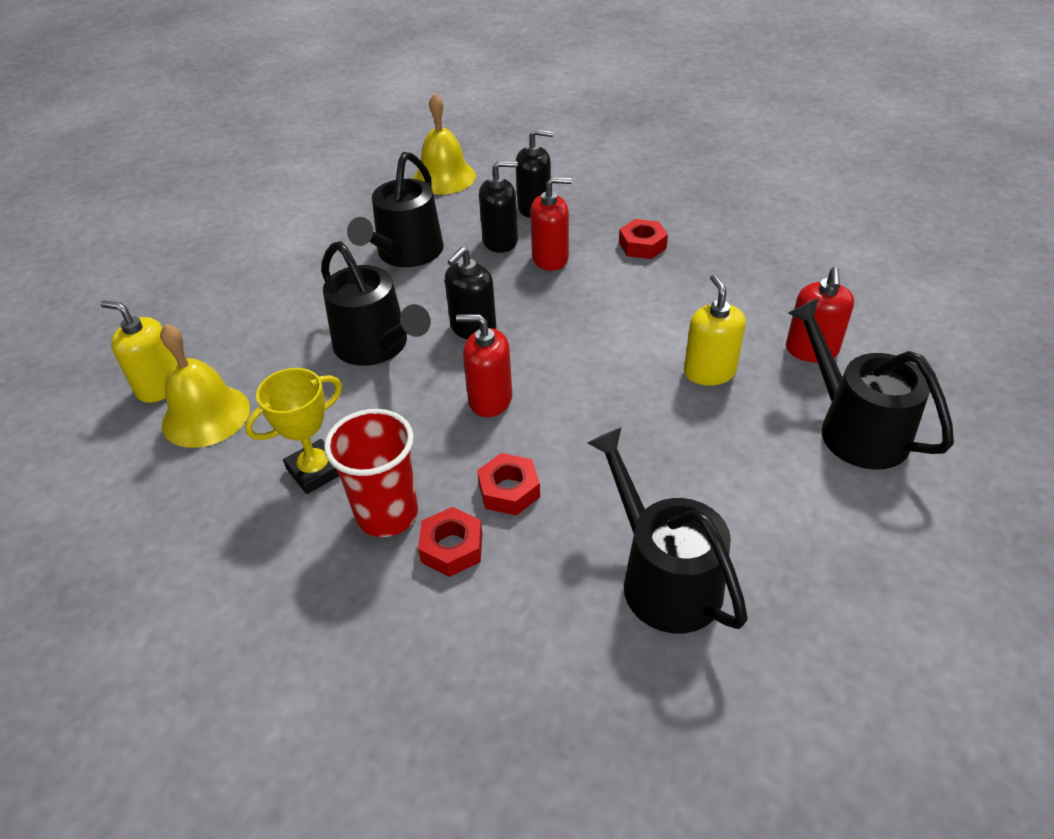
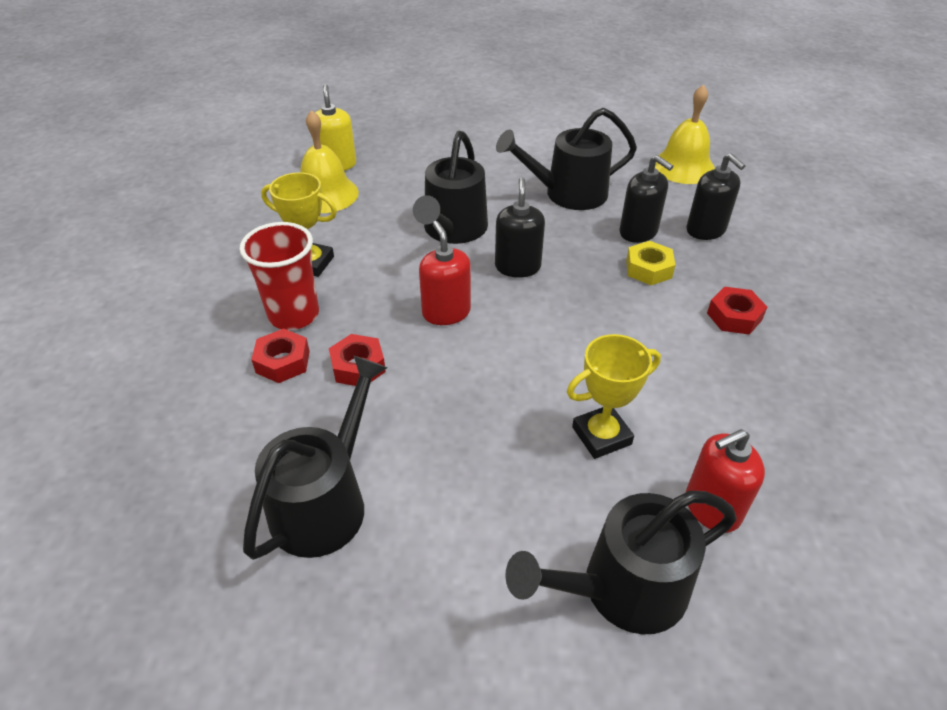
camera: 55 degrees right, 0 degrees up
(473, 328) = (517, 267): black soap dispenser -> black soap dispenser turned 90 degrees clockwise
(550, 258) = (648, 269): red soap dispenser -> yellow nut
(709, 372) = (601, 436): yellow soap dispenser -> yellow trophy
(855, 428) = (623, 589): black watering can -> black watering can turned 135 degrees counterclockwise

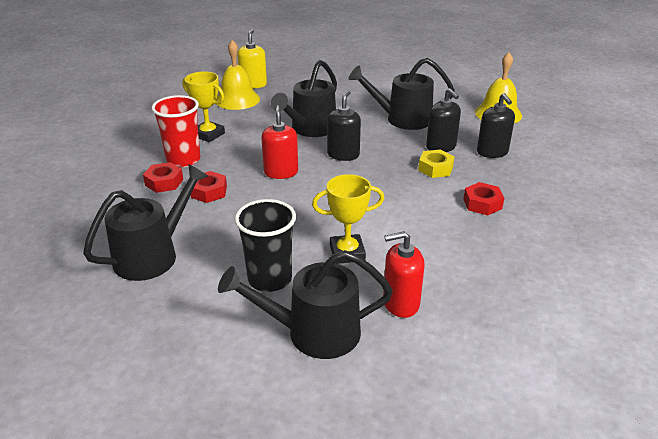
camera: 15 degrees right, 10 degrees down
(517, 507) = (270, 279): none -> black cup

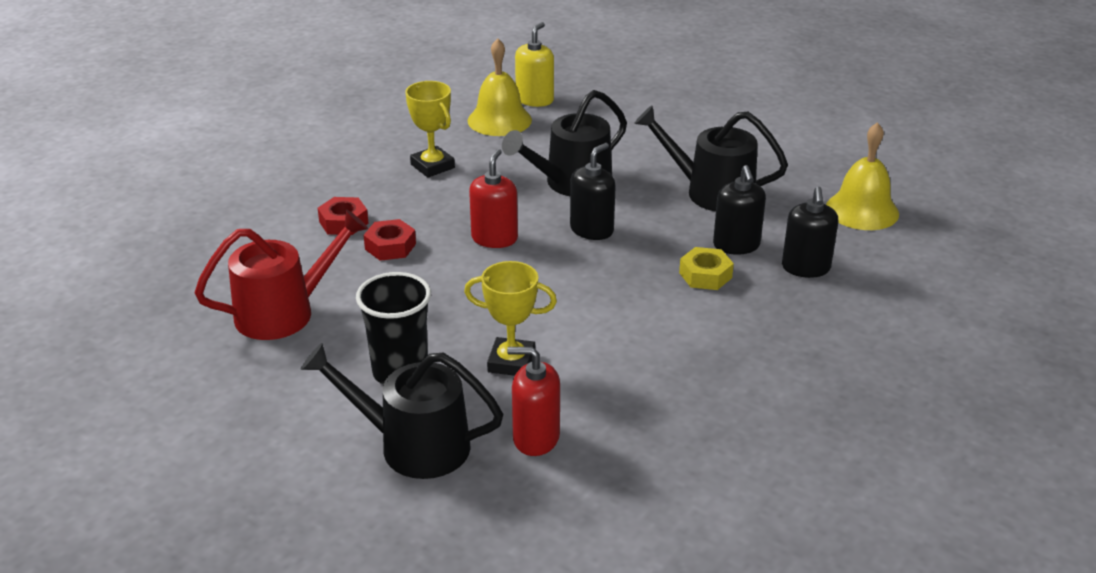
camera: 20 degrees right, 0 degrees up
(152, 255) = (284, 312): black watering can -> red watering can
(183, 160) = (382, 196): red cup -> none
(482, 204) = (734, 338): red nut -> none

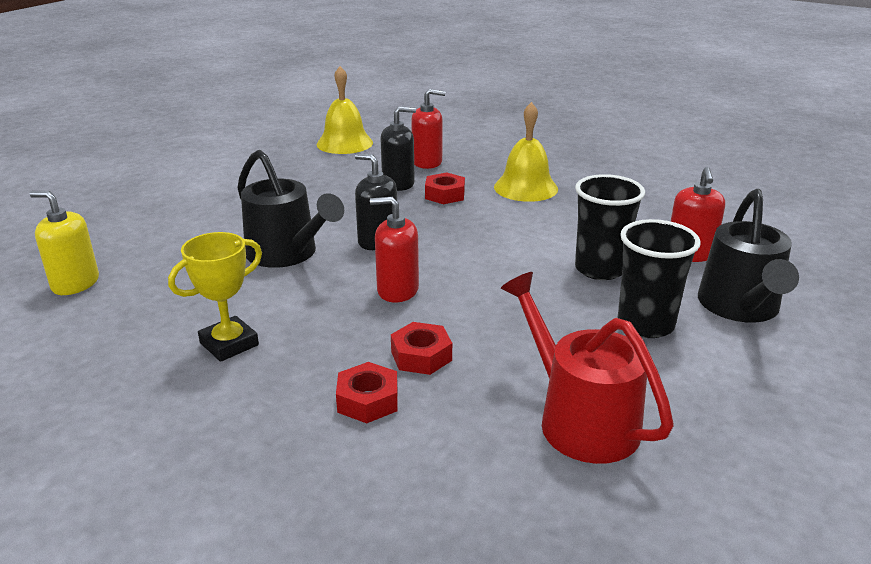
camera: 95 degrees left, 5 degrees down
(499, 120) = (120, 304): yellow bell -> yellow bell (525, 188)
(511, 362) = (600, 269): yellow trophy -> black cup
(705, 275) = (445, 195): yellow nut -> red nut
(711, 192) = (312, 191): black watering can -> none
(806, 268) = (427, 162): black soap dispenser -> red soap dispenser

